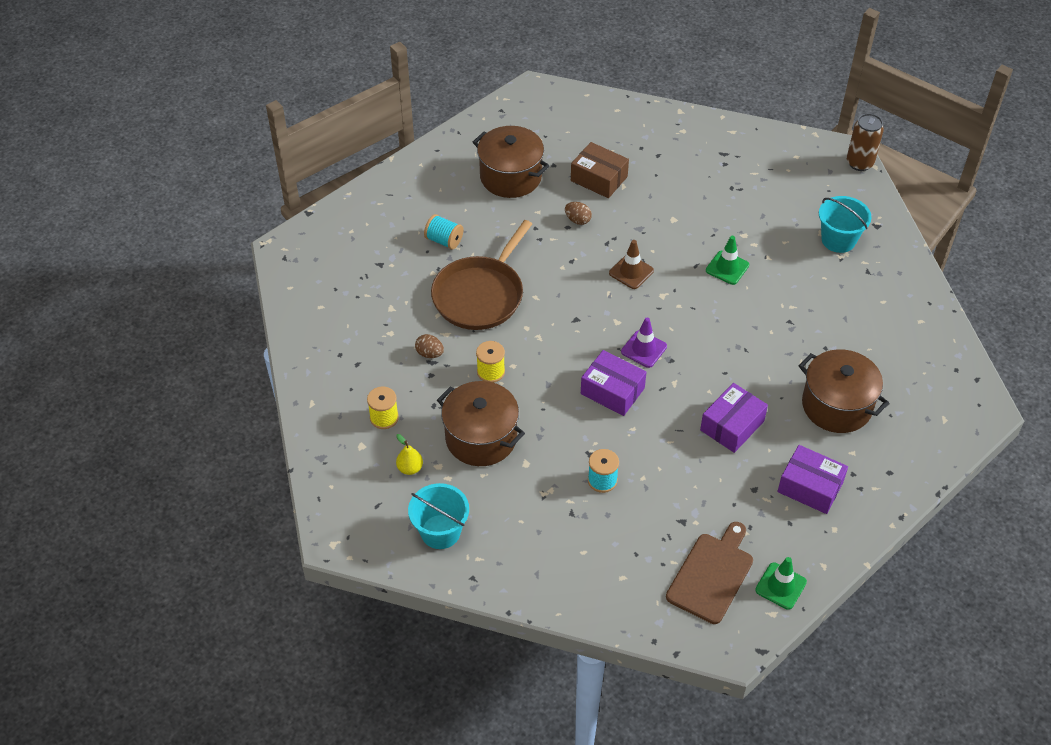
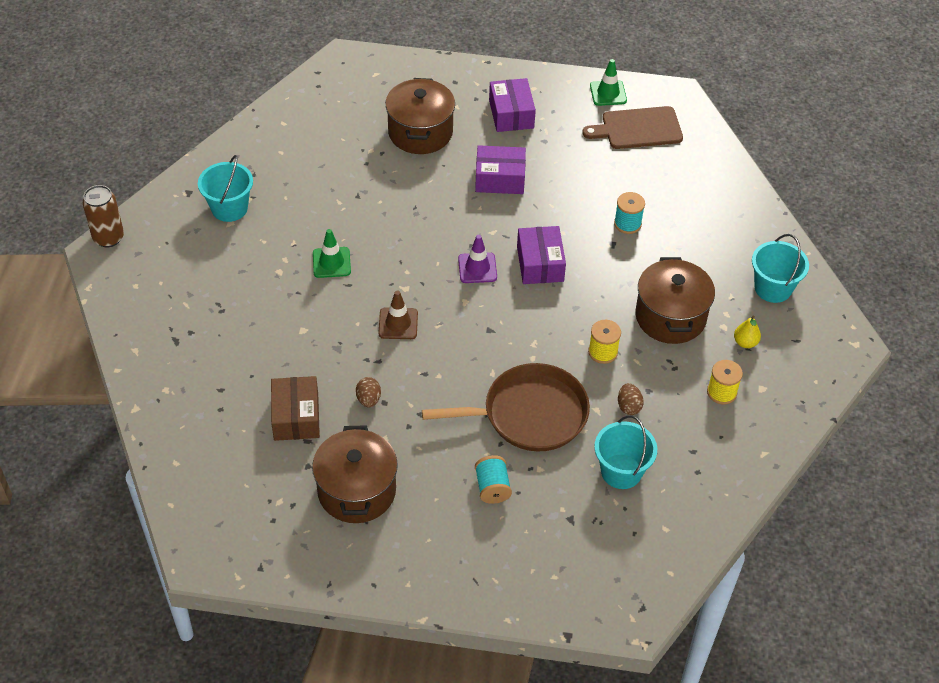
camera: 130 degrees left, 0 degrees up
(385, 313) = (621, 471): none -> turquoise bucket

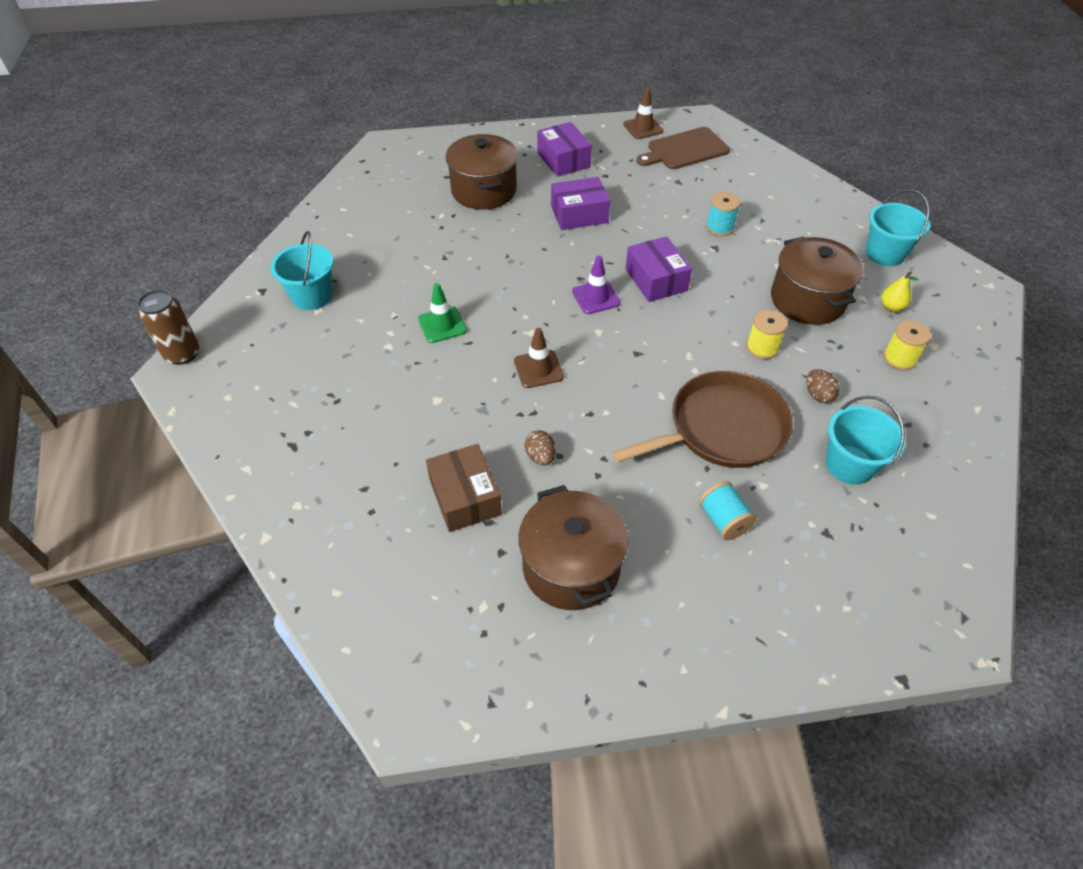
camera: 15 degrees left, 0 degrees up
(608, 93) = (643, 128): green traffic cone -> brown traffic cone

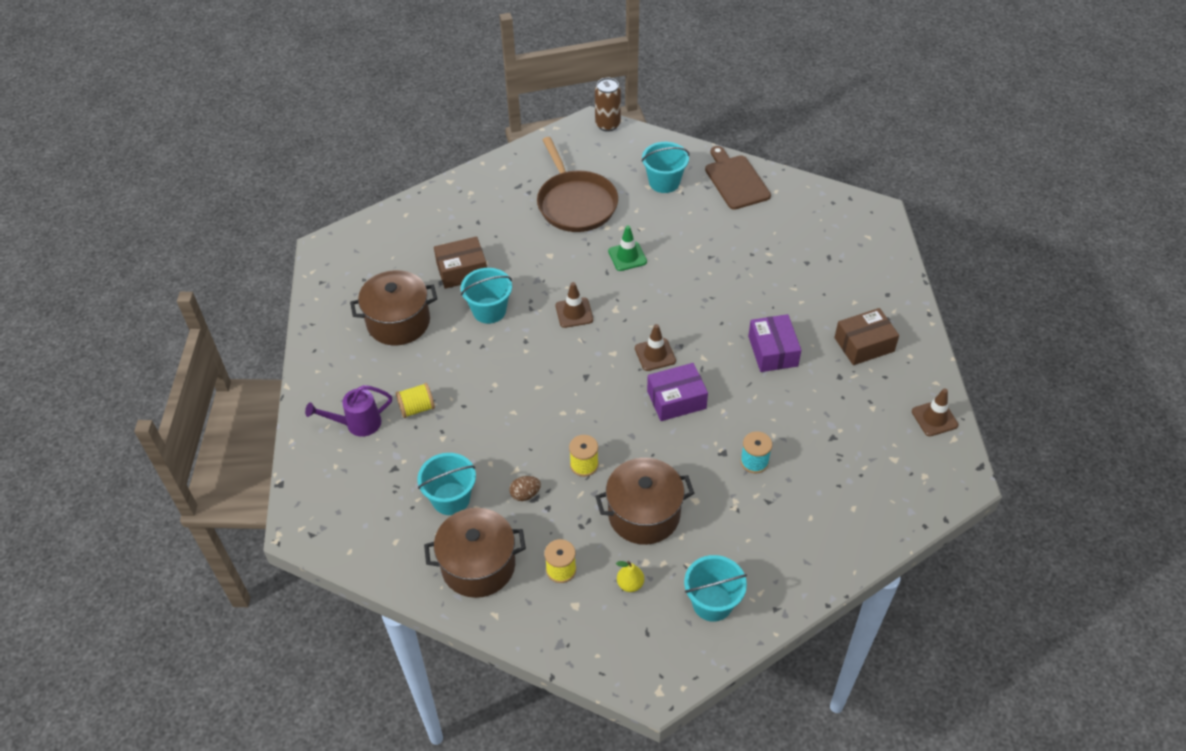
camera: 95 degrees right, 0 degrees up
(484, 190) = (807, 282): brown pot -> brown pot (478, 565)
(540, 457) = (489, 310): brown egg -> turquoise bucket
(563, 160) = (864, 344): purple box -> brown box
(596, 297) = (655, 354): purple traffic cone -> brown traffic cone
(685, 150) = (893, 452): brown cutting board -> brown cutting board (735, 180)
(721, 428) = (499, 421): brown pan -> brown pan (575, 203)
(723, 520) = (417, 408): turquoise spool -> yellow spool
(768, 591) = (357, 424): none -> purple watering can

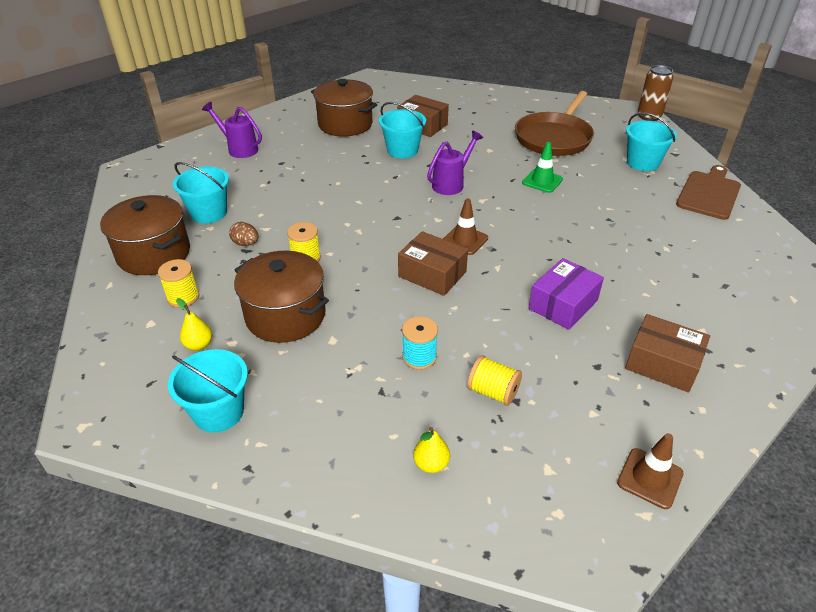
camera: 50 degrees right, 10 degrees down
(417, 408) = (278, 163): yellow spool -> yellow spool (493, 392)
(574, 313) = (451, 184): brown traffic cone -> purple watering can
(676, 400) = (432, 274): purple box -> brown box
(847, 512) = (431, 464): none -> yellow pear

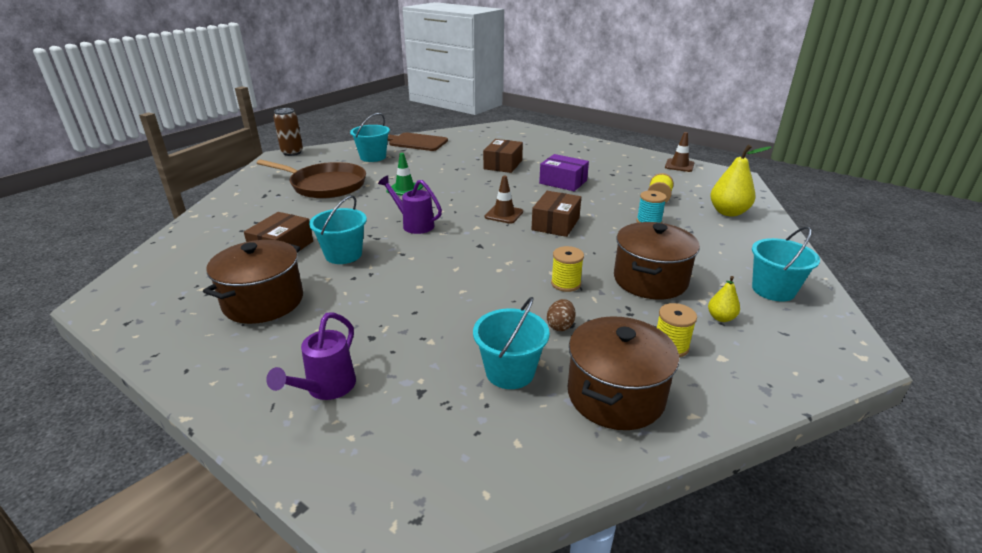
camera: 100 degrees left, 10 degrees down
(431, 464) = (728, 212): yellow pear -> yellow pear, size x1.89
(662, 364) = (597, 160): brown box -> brown box (503, 164)

